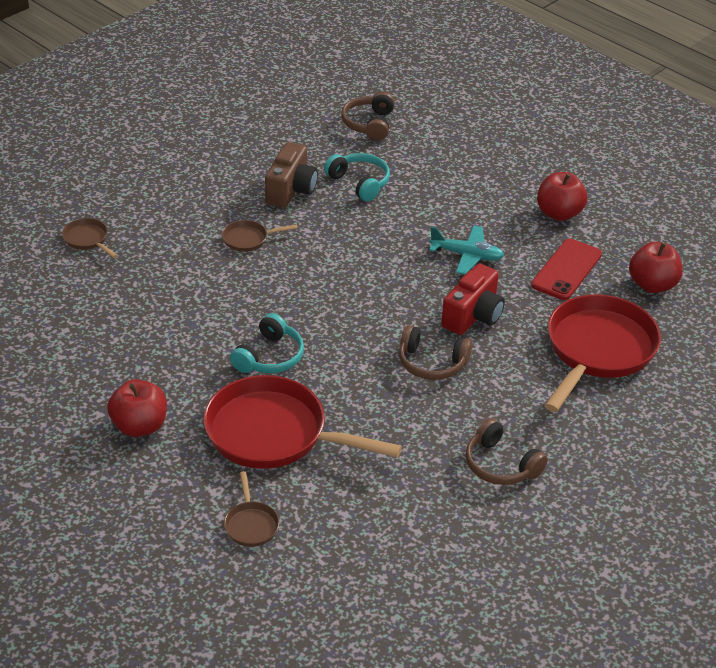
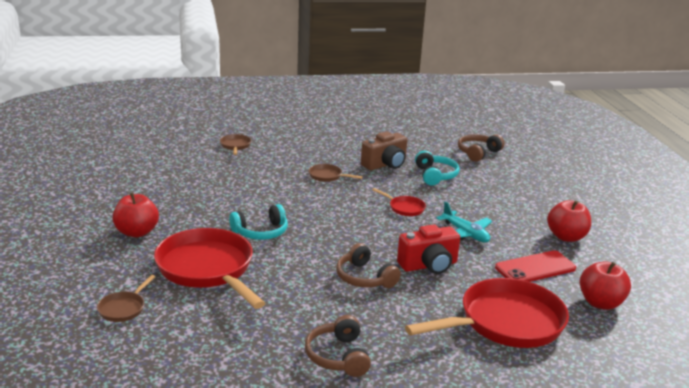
camera: 35 degrees right, 15 degrees down
(376, 248) = (404, 208): none -> red pan

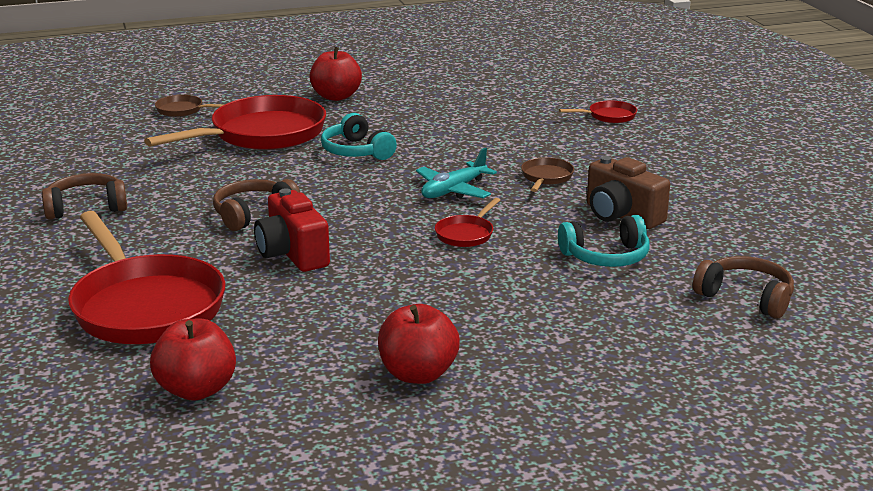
camera: 85 degrees right, 0 degrees up
(235, 146) = (609, 116): brown pan -> red pan
(465, 233) = (398, 281): turquoise plane -> turquoise plane (453, 190)
(535, 268) = (299, 337): red phone -> none

